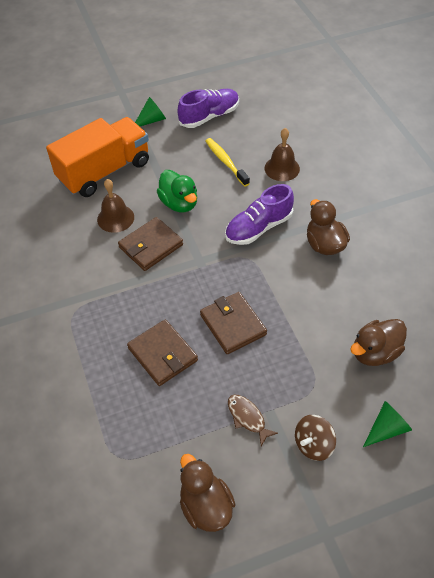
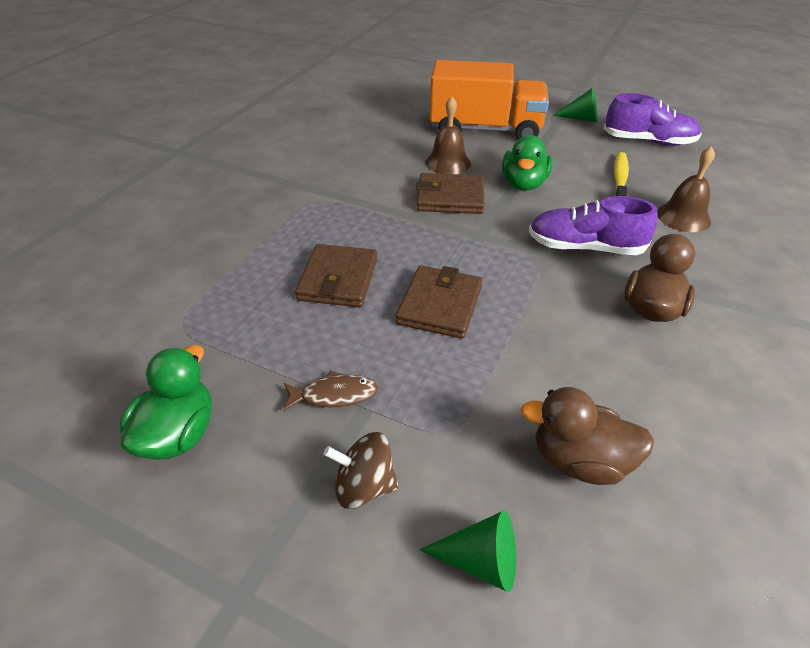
camera: 45 degrees right, 10 degrees down
(206, 506) = (178, 434): brown duck -> green duck
(247, 418) = (334, 395): brown fish -> brown fish turned 75 degrees clockwise

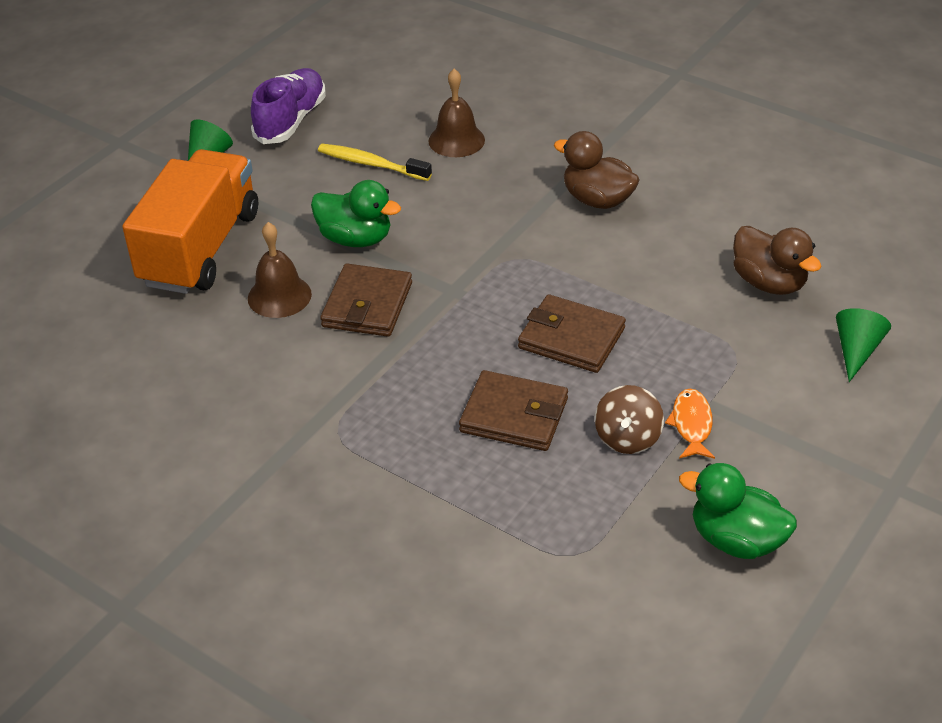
camera: 80 degrees left, 0 degrees up
(334, 395) = (691, 424): brown fish -> orange fish
(364, 486) = (794, 409): brown spinning top -> brown spinning top (627, 438)
(580, 461) = (769, 283): brown duck -> brown duck turned 60 degrees counterclockwise
(585, 247) = (494, 219): purple shoe -> none

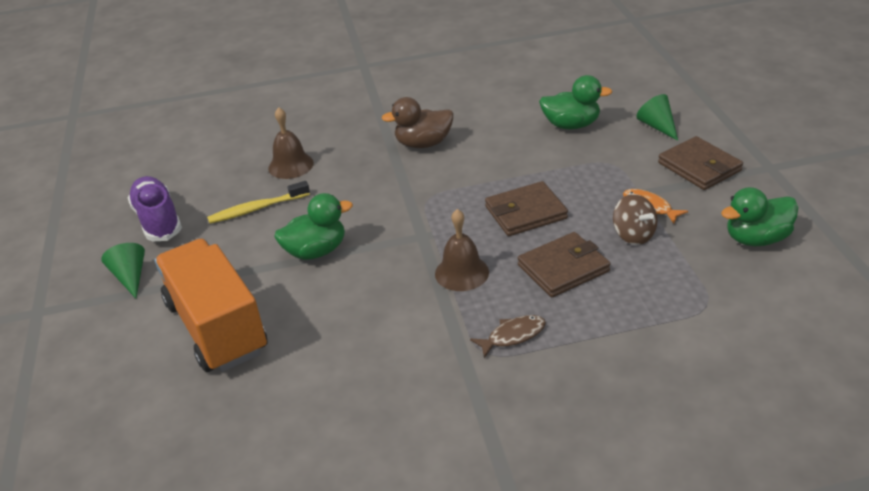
camera: 45 degrees left, 5 degrees down
(279, 296) = (320, 313): brown bell -> brown bell (461, 273)
(367, 305) = (385, 278): brown wallet -> brown wallet (699, 167)
(378, 436) = (513, 336): none -> brown fish
(769, 283) = (571, 125): brown duck -> green duck

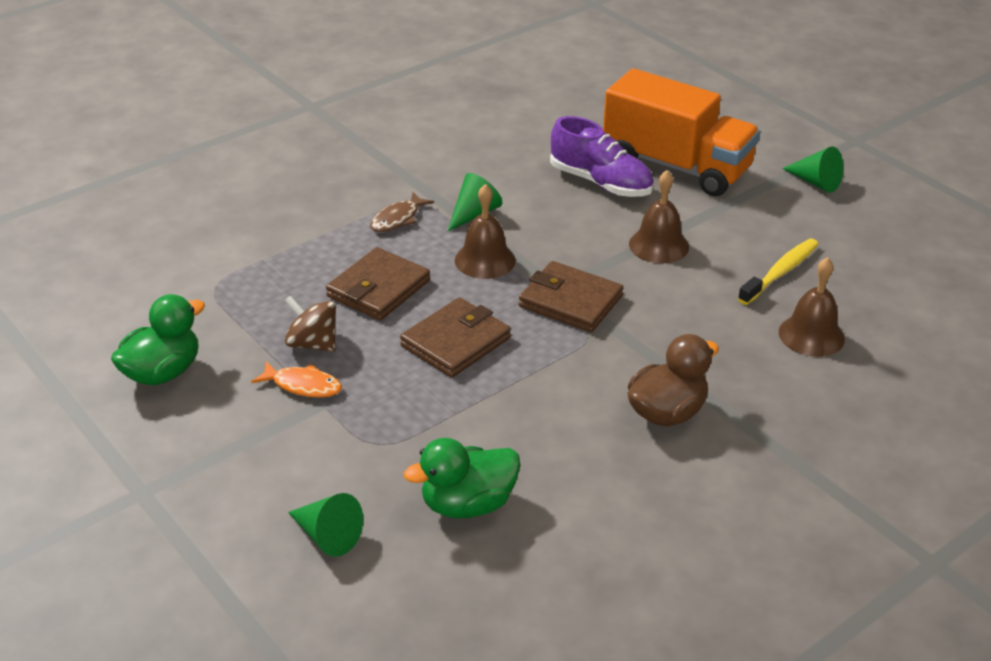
camera: 150 degrees right, 0 degrees up
(158, 220) = (873, 235): purple shoe -> purple shoe (600, 183)
(316, 251) = (659, 245): green duck -> brown bell
(439, 322) = (474, 214): none -> green cone
(699, 167) = (247, 467): brown wallet -> brown wallet (570, 301)

